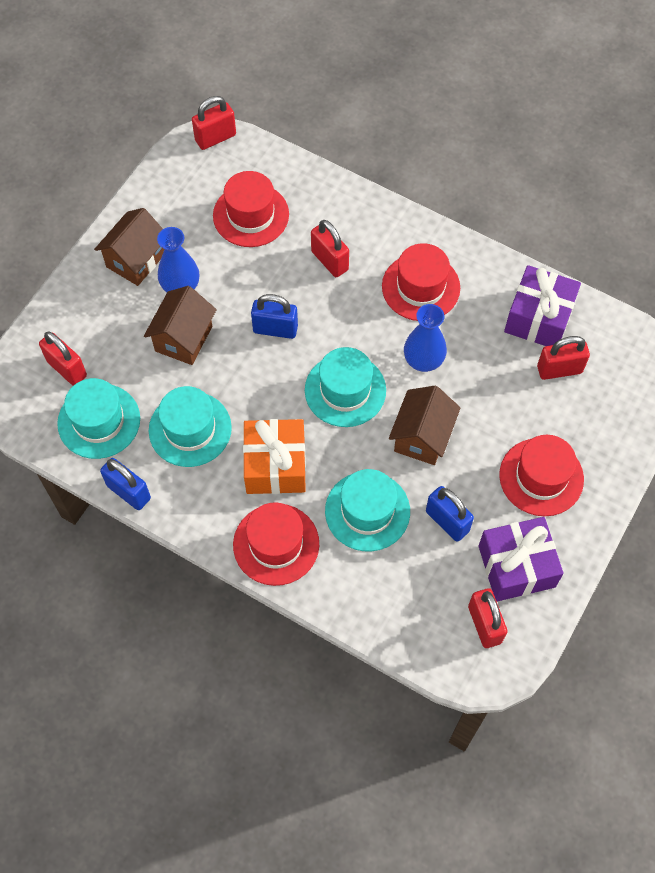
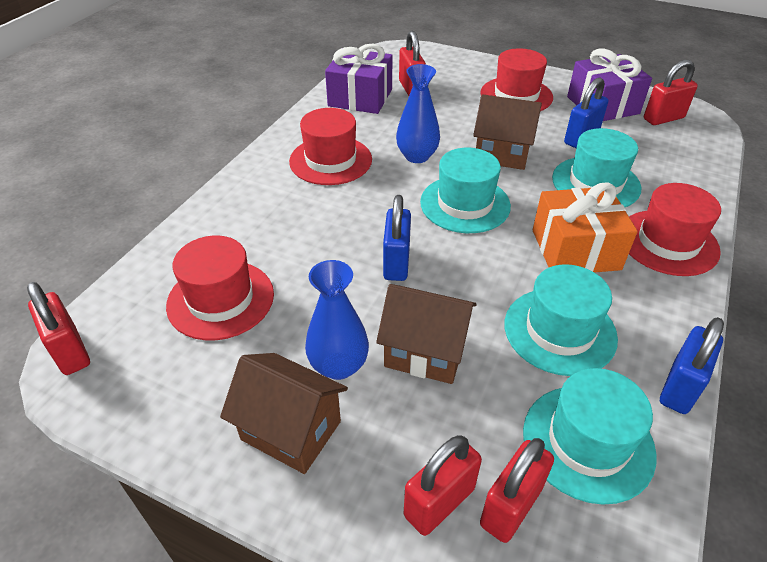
camera: 95 degrees left, 20 degrees down
(329, 261) = (296, 224): red padlock -> red padlock (439, 502)

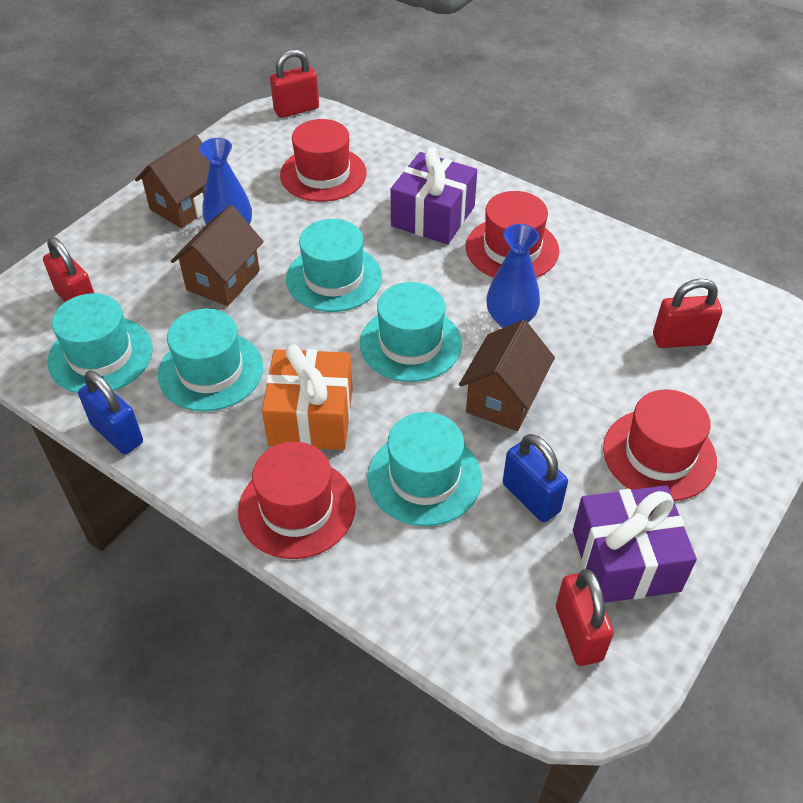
camera: 100 degrees right, 5 degrees up
(360, 98) = (654, 286): purple gift -> purple gift (433, 216)
(396, 263) = (334, 278): blue padlock -> turquoise hat
(439, 502) = (98, 267): red padlock -> none

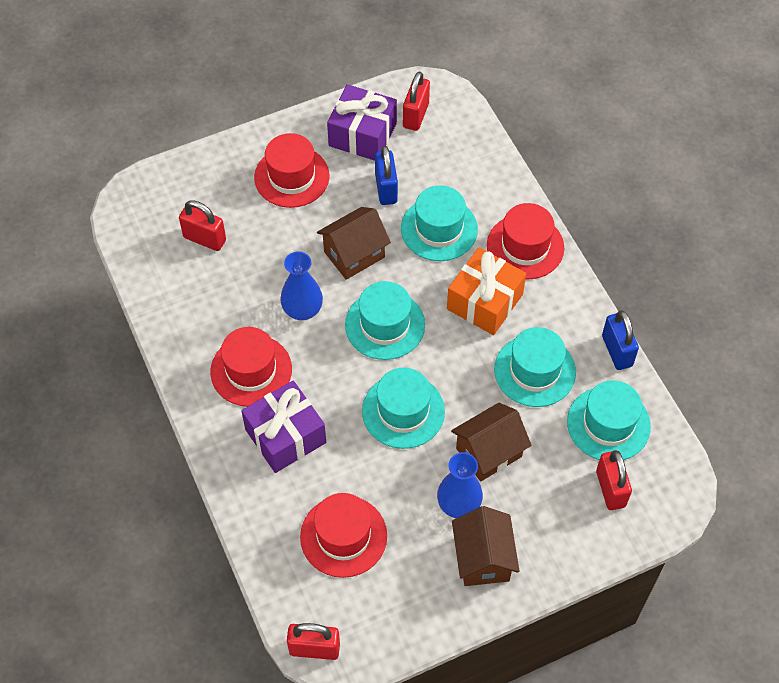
camera: 150 degrees left, 10 degrees up
(185, 205) = (483, 558): brown house -> brown house turned 75 degrees counterclockwise

